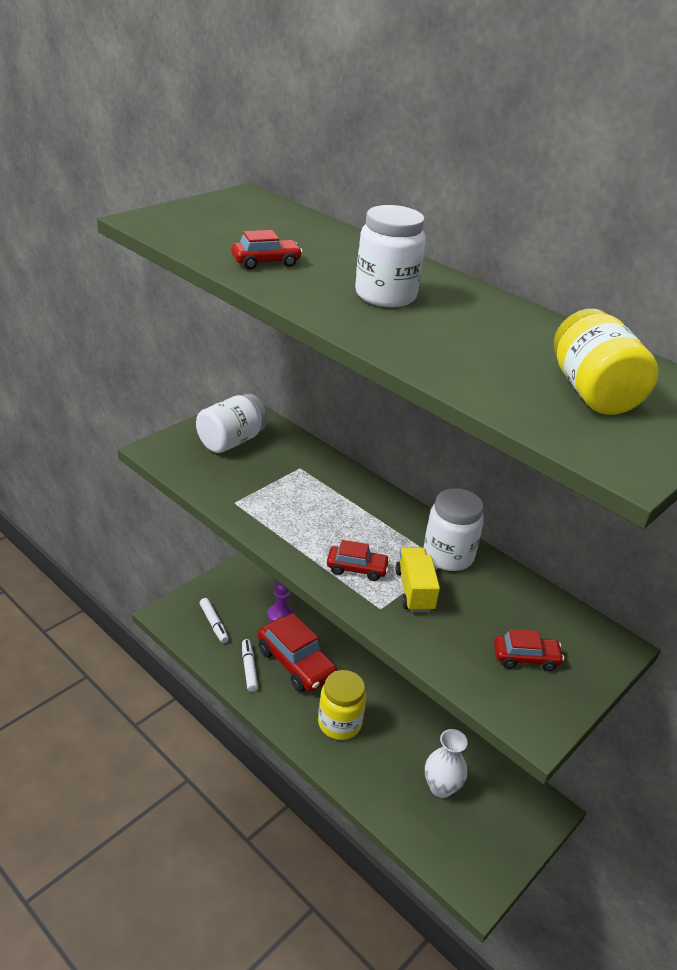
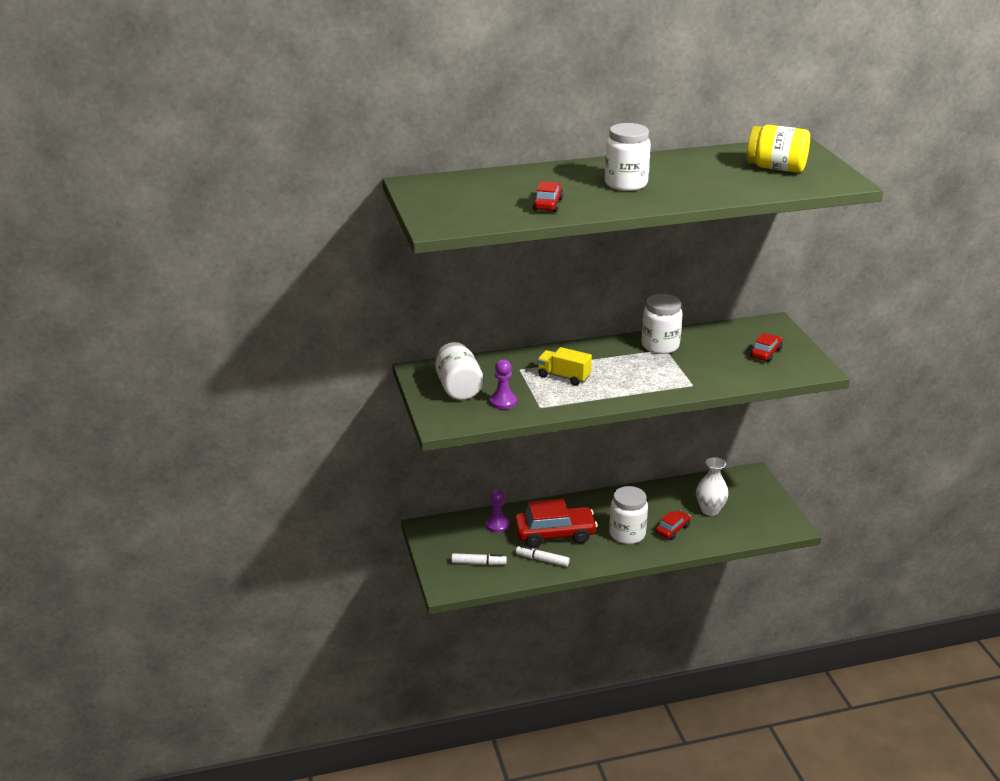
camera: 55 degrees left, 5 degrees down
(226, 475) = (503, 402): none -> purple pawn
(339, 723) = (627, 534): yellow jar -> white jar
(357, 569) = (649, 381): red car -> red car (672, 529)
(414, 591) = (685, 368): yellow truck -> yellow truck (563, 376)

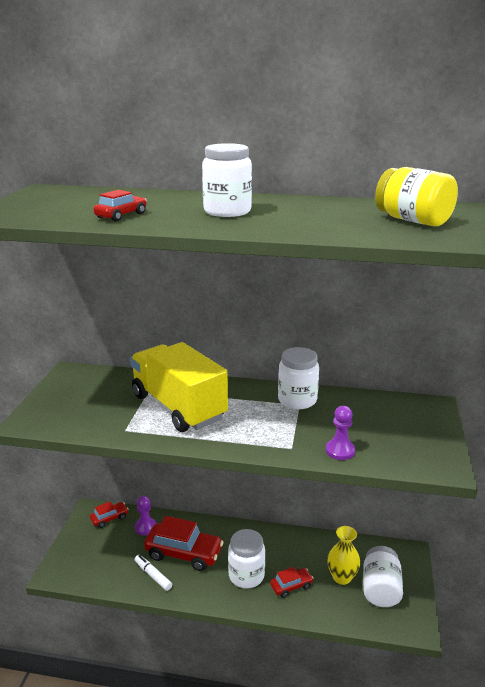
camera: 25 degrees right, 5 degrees down
(458, 388) = (81, 393): white jar -> white jar (380, 589)
(478, 563) = (100, 559): white marker -> none
(503, 402) = (100, 416): purple pawn -> purple pawn (340, 451)
(563, 376) = (178, 407): yellow truck -> yellow truck, size x2.16
(710, 510) = (342, 577): white vase -> yellow vase
(765, 353) = (399, 434): red car -> red car (109, 518)

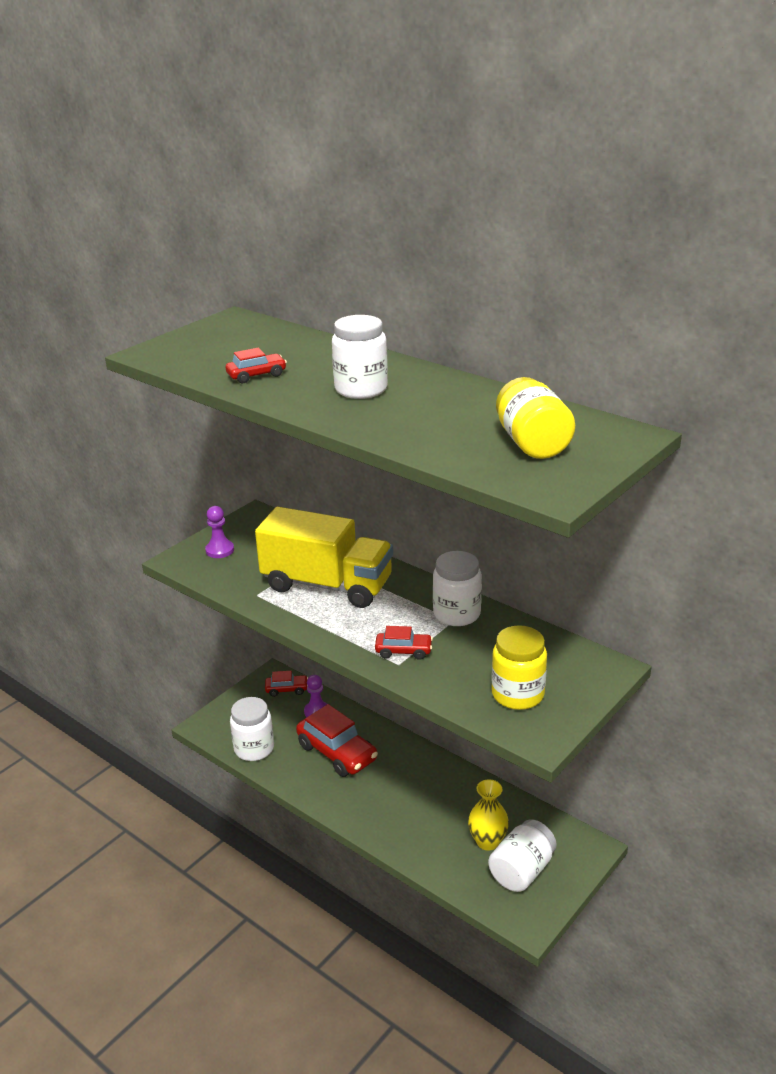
camera: 30 degrees right, 5 degrees up
(153, 575) = (292, 763): white marker -> none
(178, 407) = (327, 585): yellow truck -> yellow truck turned 120 degrees clockwise
(246, 575) = (385, 799): white jar -> white jar (254, 749)
(291, 586) = (424, 828): red car -> red car (403, 651)
(340, 451) = (445, 683): purple pawn -> purple pawn (220, 550)
(397, 442) = (517, 694): none -> yellow jar

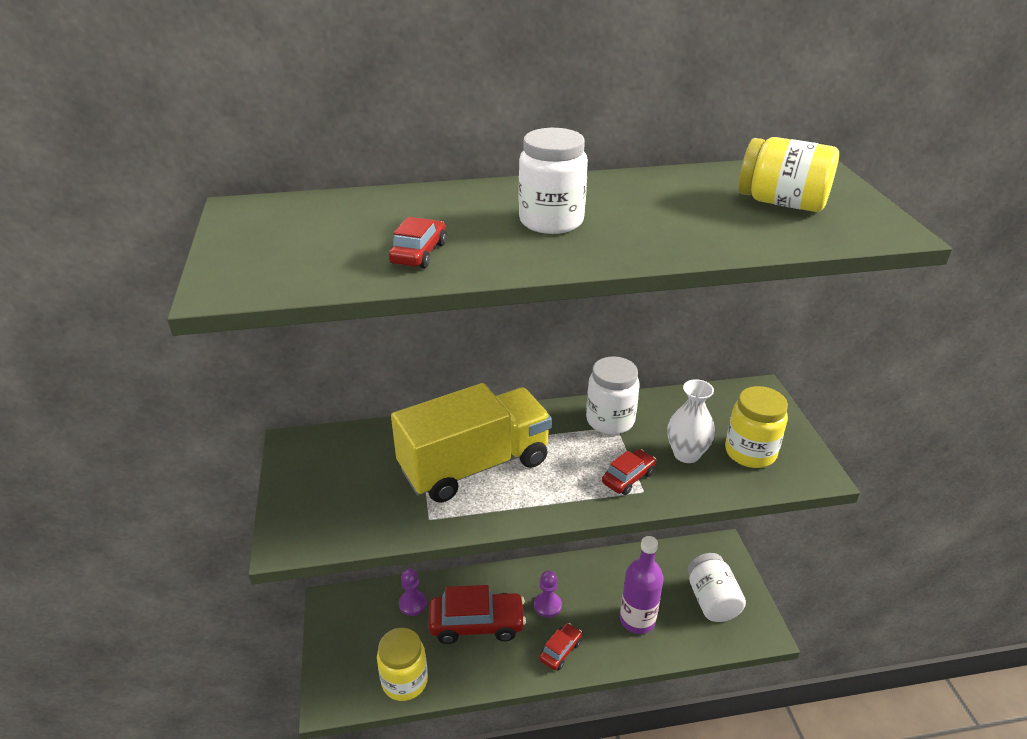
camera: 50 degrees left, 5 degrees up
(220, 550) = (316, 502): purple pawn -> purple pawn (547, 605)
(254, 749) = (404, 681): white jar -> yellow jar
(287, 689) = (360, 605): red car -> red car (560, 651)
(444, 836) = (637, 620): none -> purple bottle
(469, 665) = (686, 454): none -> white vase
(487, 841) = (666, 599): yellow vase -> none

